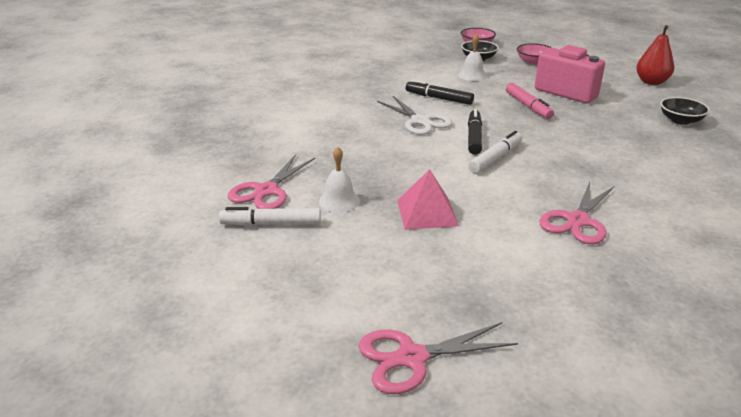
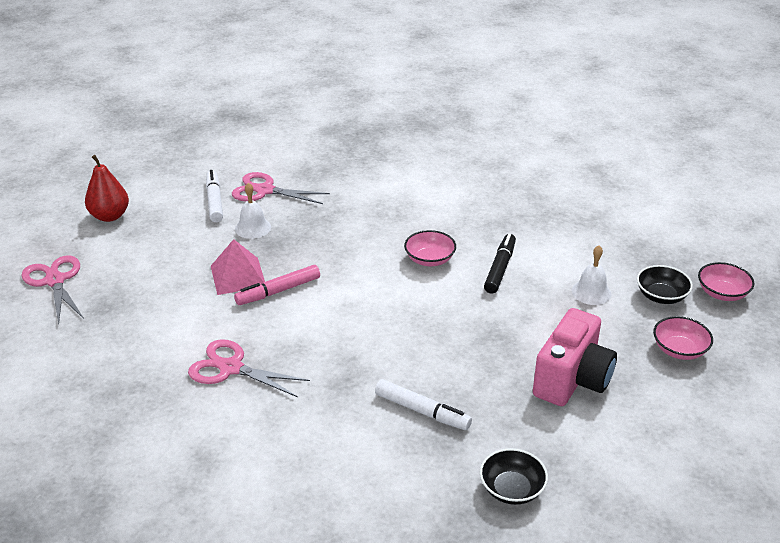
camera: 80 degrees right, 5 degrees up
(420, 121) = (429, 259): white scissors -> pink bowl
(474, 137) = (399, 299): black marker -> none
(495, 158) = (352, 315): white marker -> white marker (422, 411)
(528, 106) = (504, 341): pink marker -> pink marker (278, 291)
(651, 82) = (659, 478): red pear -> red pear (110, 216)

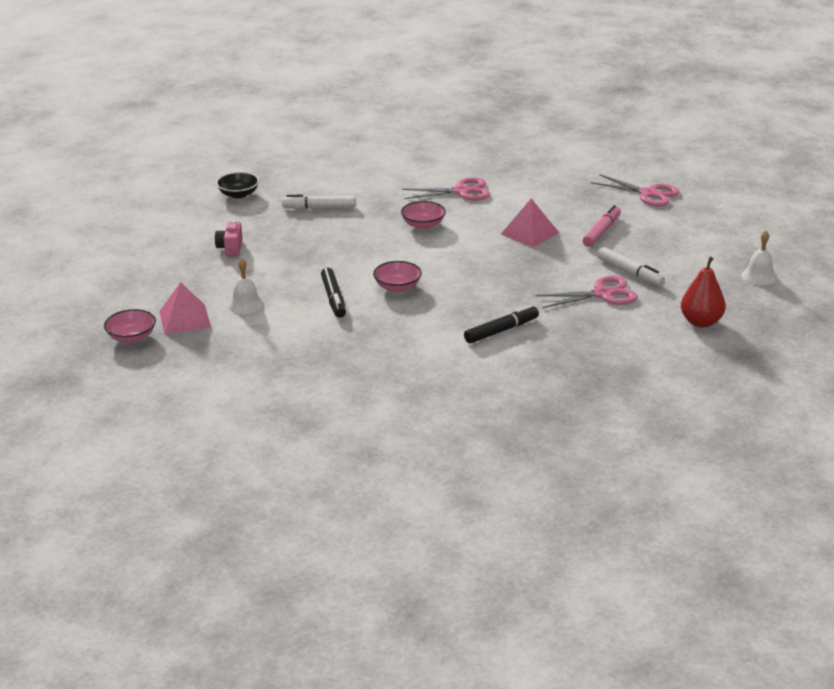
camera: 150 degrees right, 5 degrees down
(110, 216) = (690, 237): red pear -> red pear (701, 322)
(253, 228) = (567, 264): white bell -> white bell (759, 276)
(278, 291) = (487, 234): pink marker -> pink marker (601, 232)
(384, 188) = (501, 331): none -> black marker
(572, 380) = (230, 248): pink camera -> pink camera, size x0.51
(661, 296) = (185, 319): black bowl -> pink pyramid
(679, 350) = (158, 287): pink bowl -> pink bowl (423, 225)

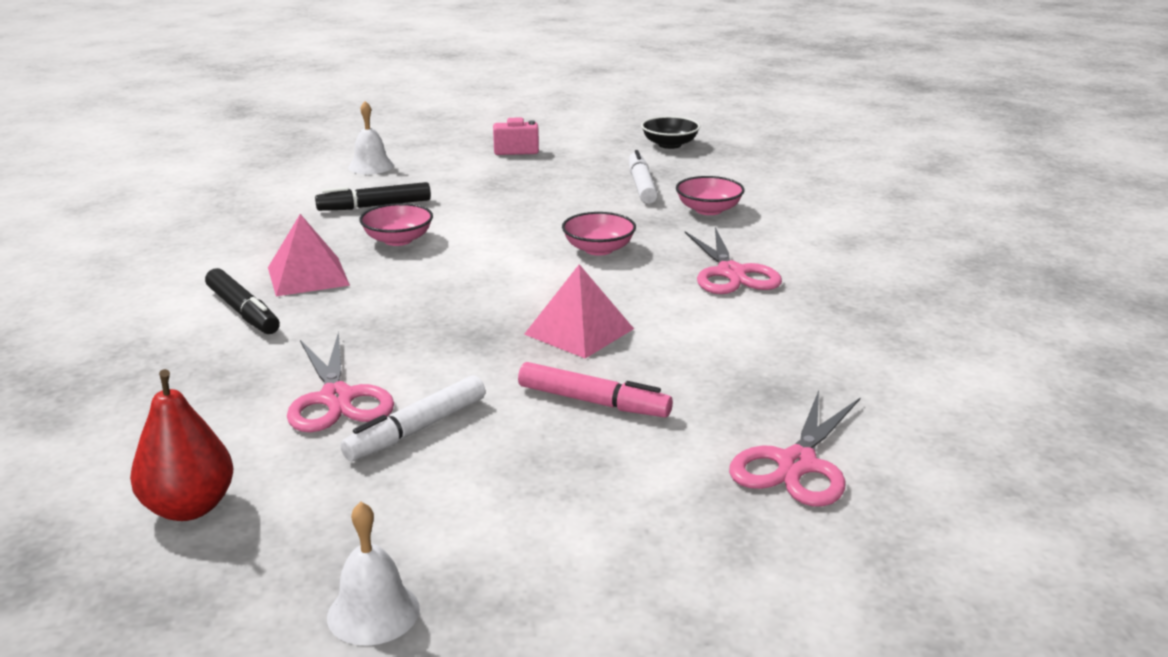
camera: 85 degrees right, 5 degrees down
(132, 337) = (313, 128): pink bowl -> pink bowl (708, 210)
(185, 319) = (344, 144): pink pyramid -> pink pyramid (308, 276)

